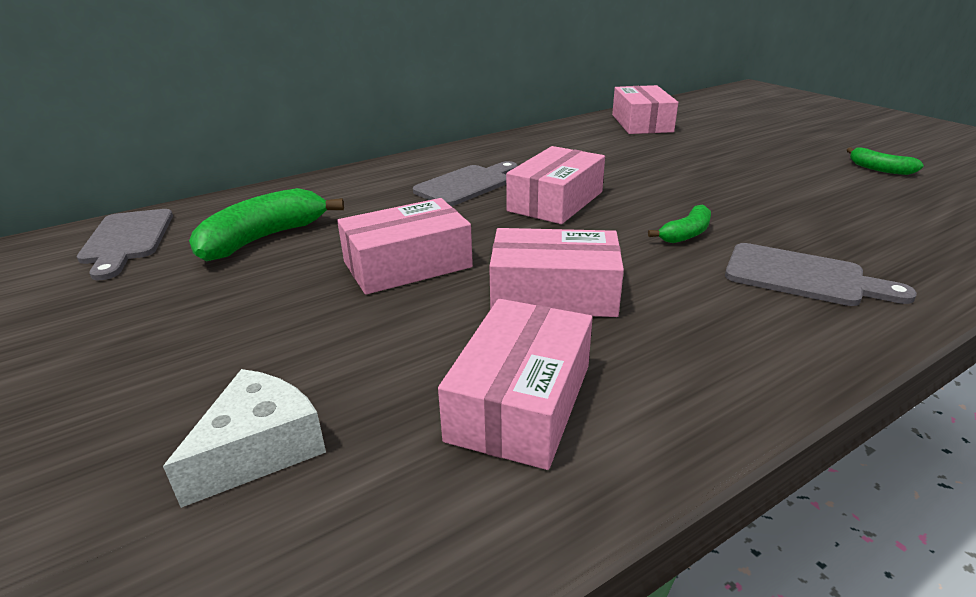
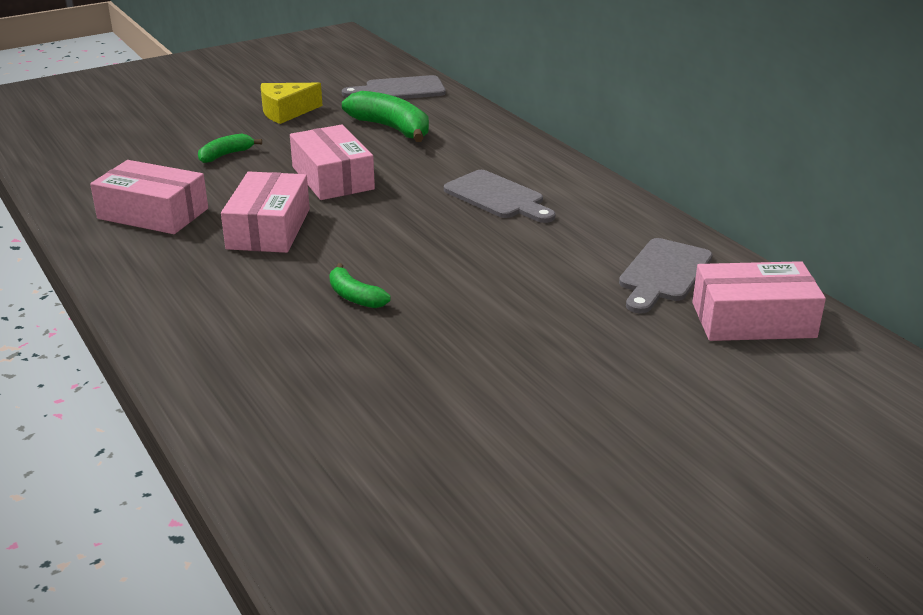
camera: 90 degrees right, 0 degrees up
(138, 321) = (286, 112): none -> yellow cheese
(260, 449) = (154, 155): white cheese -> none
(555, 201) = (447, 238): pink box -> none
(802, 277) = (252, 339): grey cutting board -> grey cutting board (663, 274)
(879, 169) = (541, 491): green banana -> green banana (226, 155)

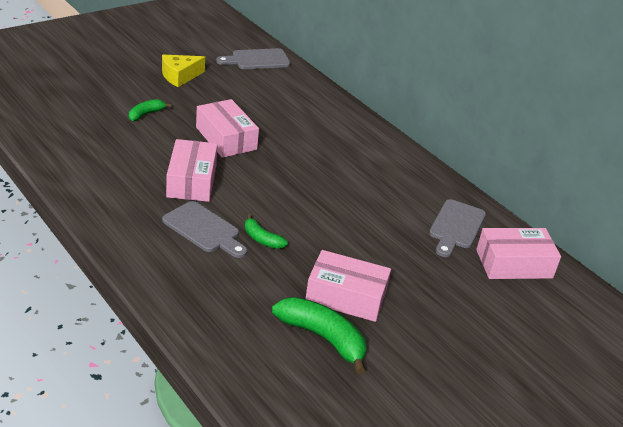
camera: 10 degrees left, 5 degrees up
(153, 214) = (107, 165): pink box -> pink box (346, 296)
(391, 128) = (258, 95): green banana -> green banana (323, 338)
(498, 197) = (341, 160): grey cutting board -> grey cutting board (204, 229)

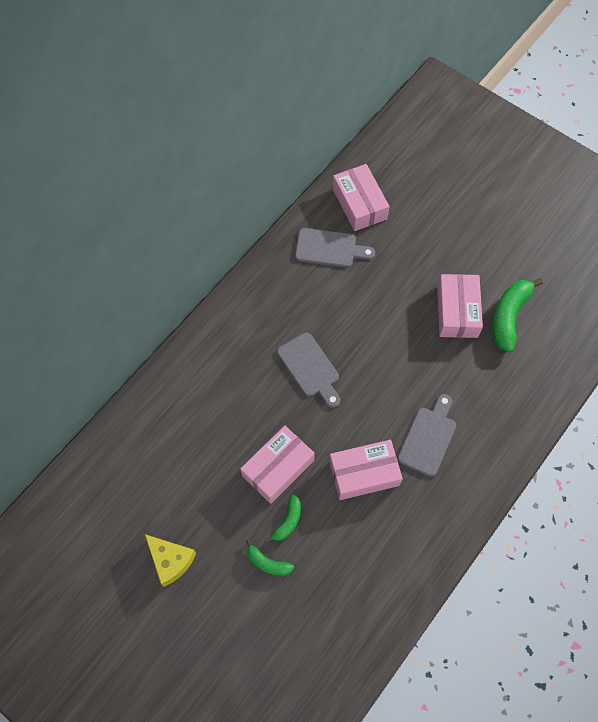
camera: 100 degrees left, 30 degrees up
(257, 60) = (95, 490): grey cutting board -> grey cutting board (310, 368)
(262, 239) = (418, 389): green banana -> green banana (288, 521)

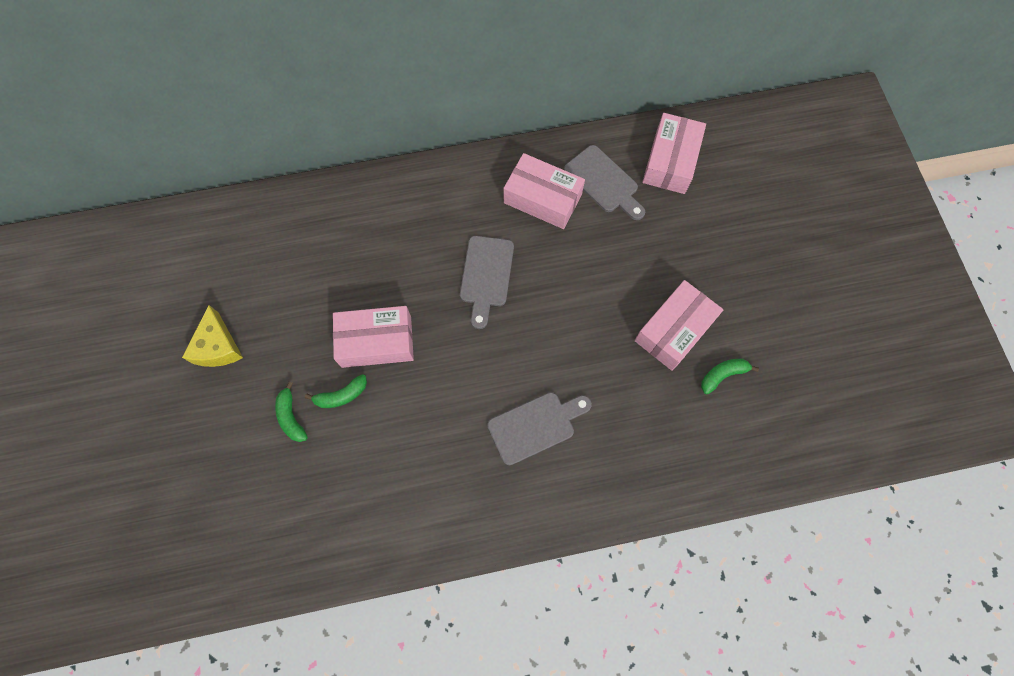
camera: 40 degrees right, 5 degrees up
(364, 473) = (446, 409): pink box -> pink box (542, 198)
(509, 317) = (722, 375): green banana -> green banana, size x0.55

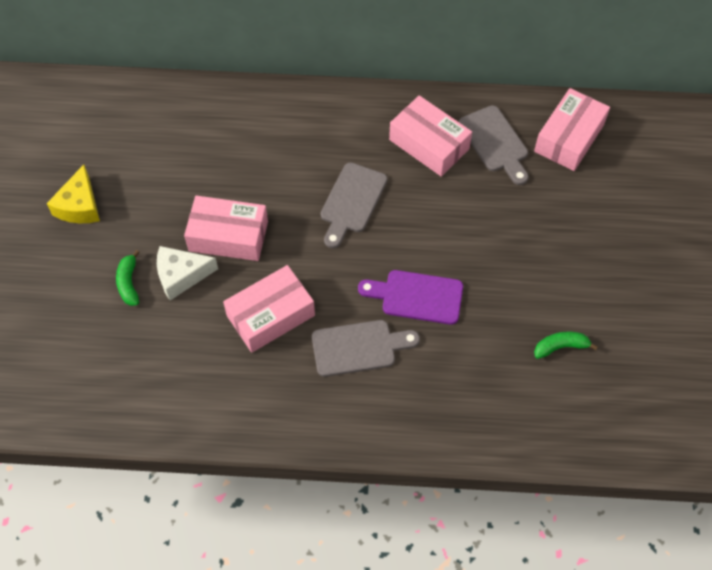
camera: 15 degrees right, 10 degrees down
(341, 395) = (181, 276): green banana -> white cheese
(575, 358) = (417, 296): none -> purple cutting board
(674, 330) = (524, 294): pink box -> pink box (271, 315)

